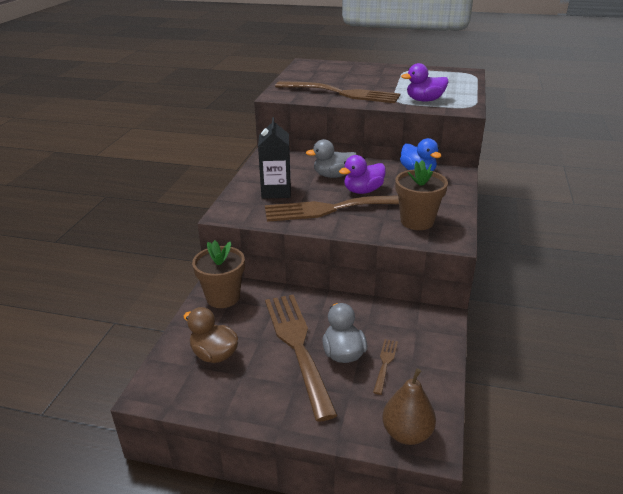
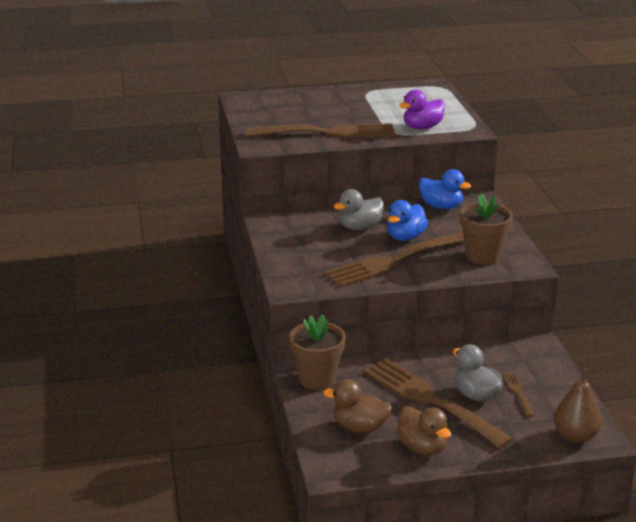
camera: 25 degrees left, 5 degrees down
(248, 394) = (422, 447): none -> brown duck
(276, 191) = (317, 256): black carton -> none
(363, 191) = (405, 237): purple duck -> blue duck

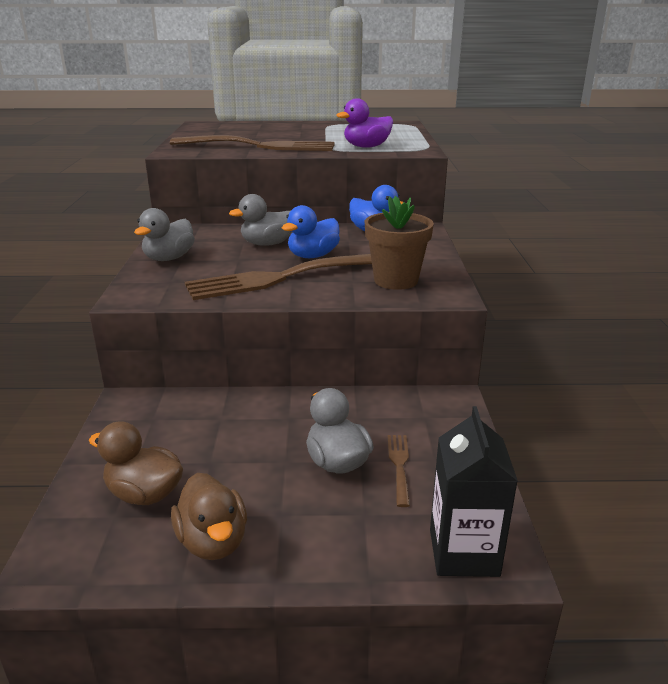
camera: 10 degrees right, 0 degrees up
(289, 249) = (169, 258): none -> grey duck
(317, 379) = (140, 416): brown flower pot -> none
(429, 400) = (268, 462): brown fork -> none
(575, 436) = (463, 552): brown pear -> black carton

